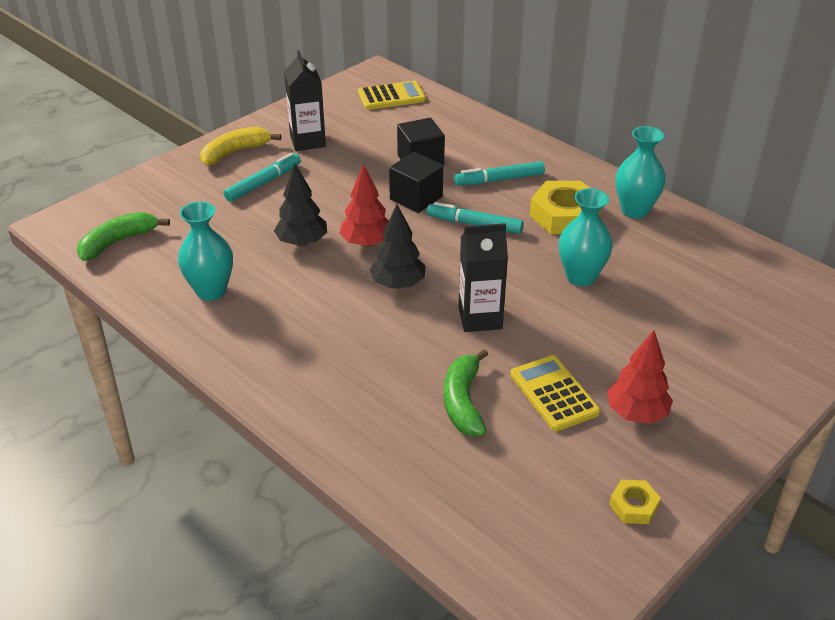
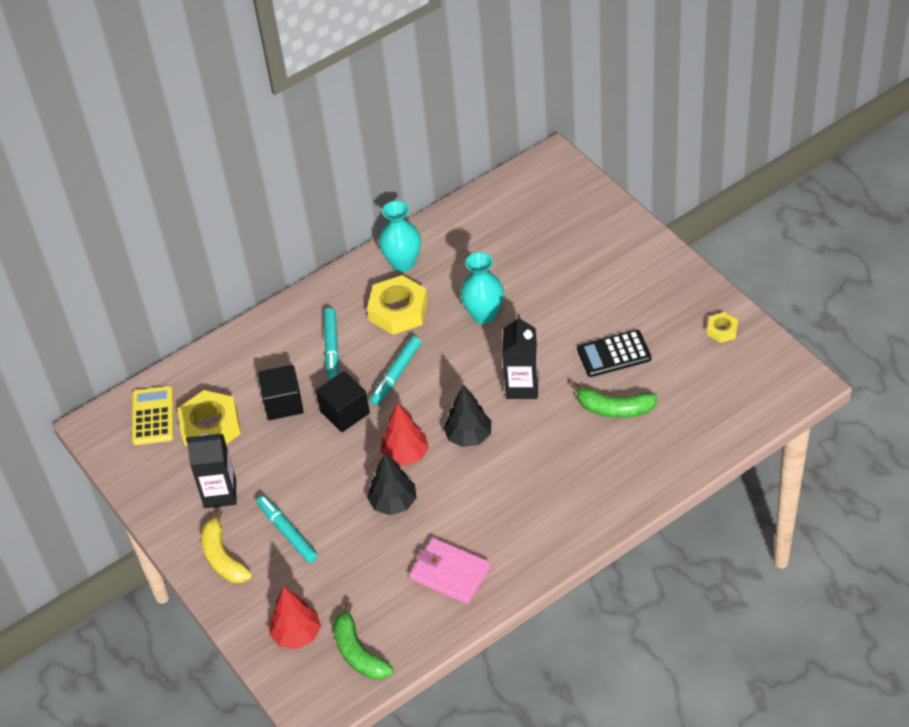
camera: 75 degrees left, 10 degrees up
(211, 291) = (450, 573): turquoise vase -> pink wallet
(384, 126) = (210, 427): none -> yellow nut
(553, 394) = (614, 354): yellow calculator -> black calculator
(636, 414) = (640, 312): red tree -> red tree (297, 634)

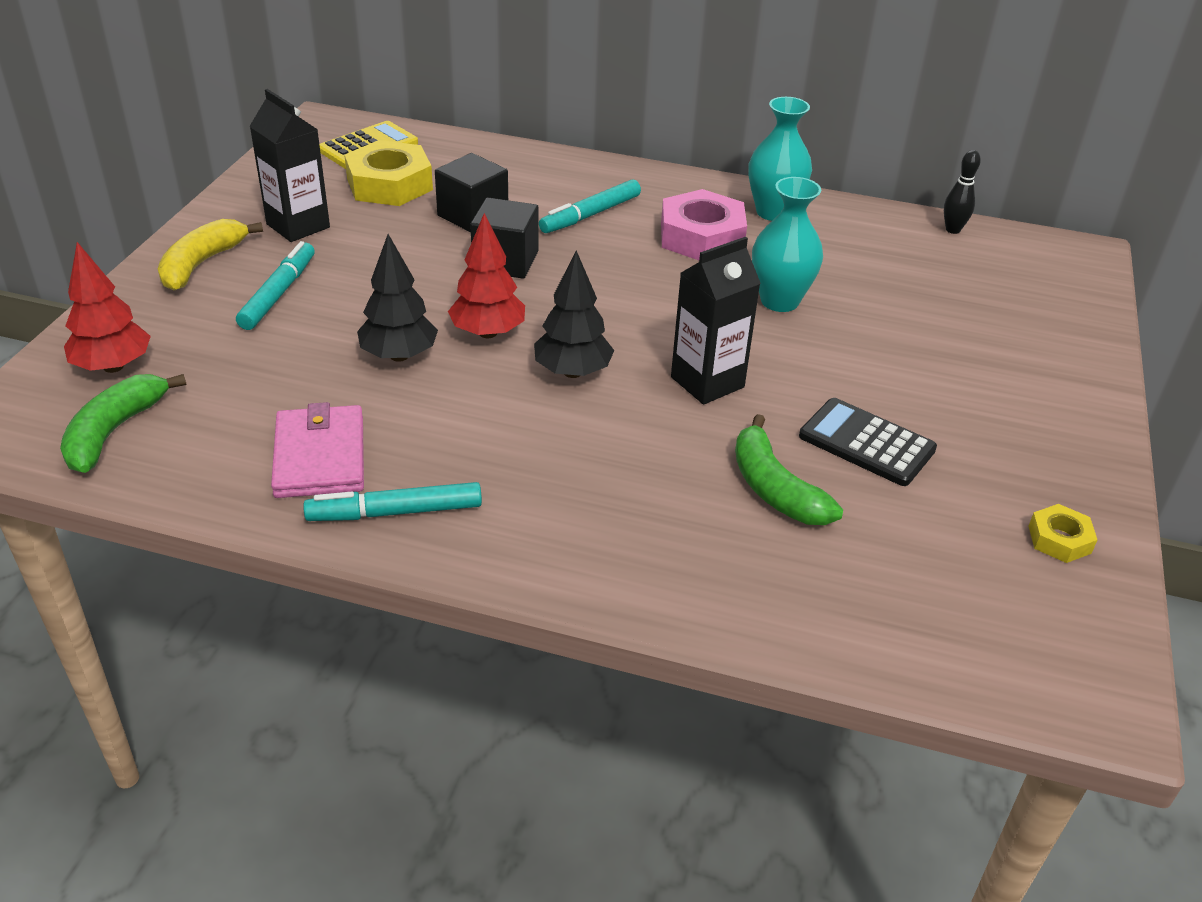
camera: 45 degrees right, 10 degrees down
(396, 374) = (605, 274): turquoise marker -> turquoise marker (395, 512)
(398, 311) = (701, 237): yellow nut -> pink nut
(487, 197) = (952, 230): none -> black bowling pin

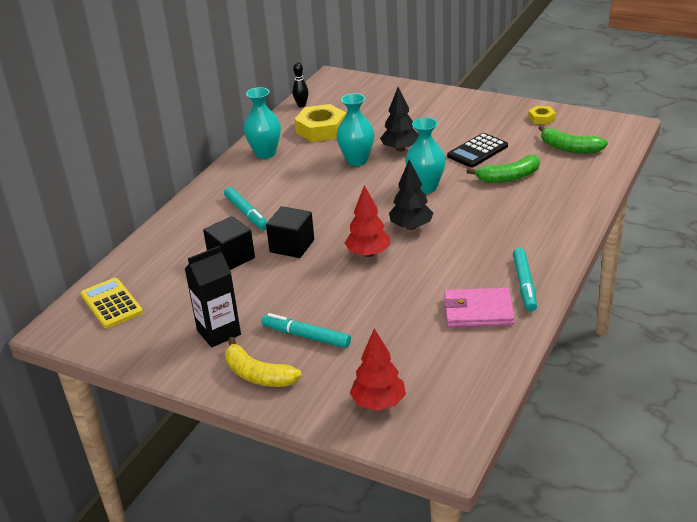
camera: 75 degrees left, 5 degrees down
(114, 431) = (449, 394): green banana -> green banana (570, 148)
(389, 184) = (174, 293): yellow nut -> yellow nut (321, 129)
(399, 356) = (386, 285): black tree -> black tree (400, 149)
(701, 237) = (285, 178): pink nut -> none
(707, 382) = (425, 187): black carton -> turquoise vase

